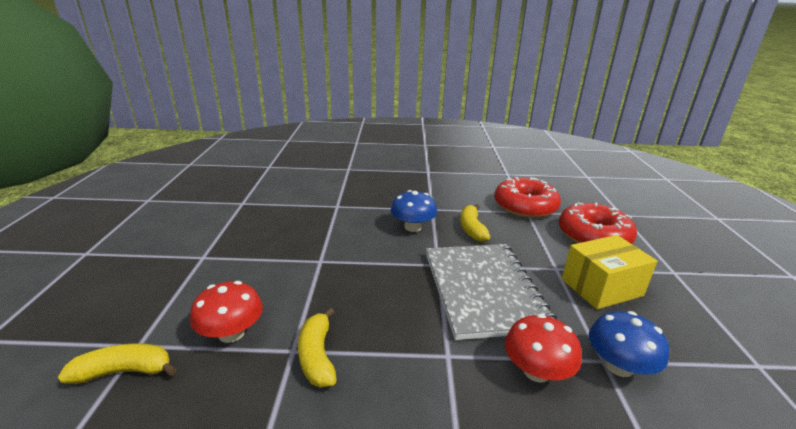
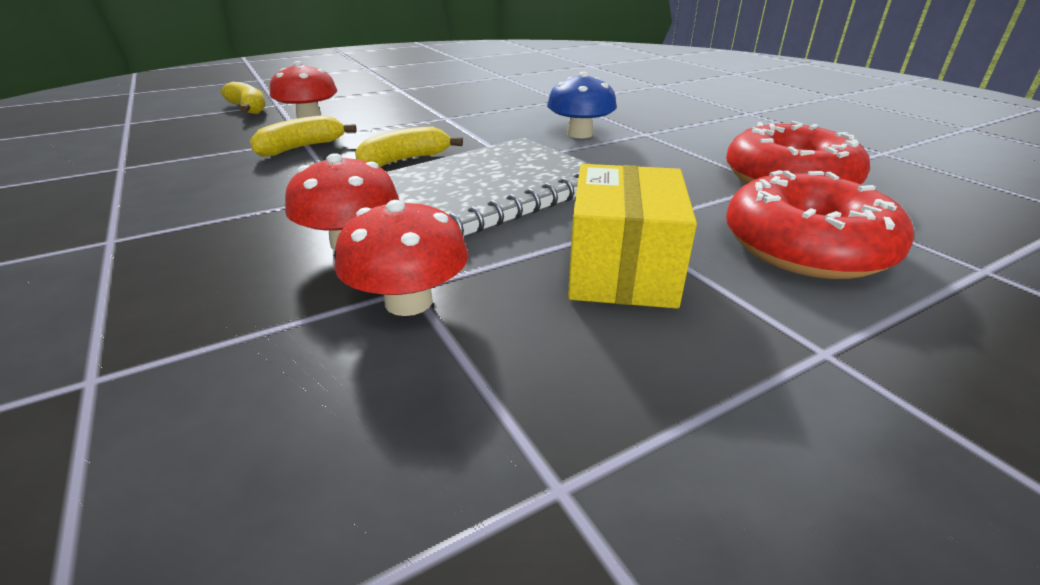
camera: 60 degrees right, 5 degrees up
(472, 229) = (636, 160): yellow banana -> yellow banana (405, 160)
(601, 287) = (622, 270): yellow box -> yellow box turned 60 degrees clockwise
(619, 366) = (408, 302): blue mushroom -> red mushroom

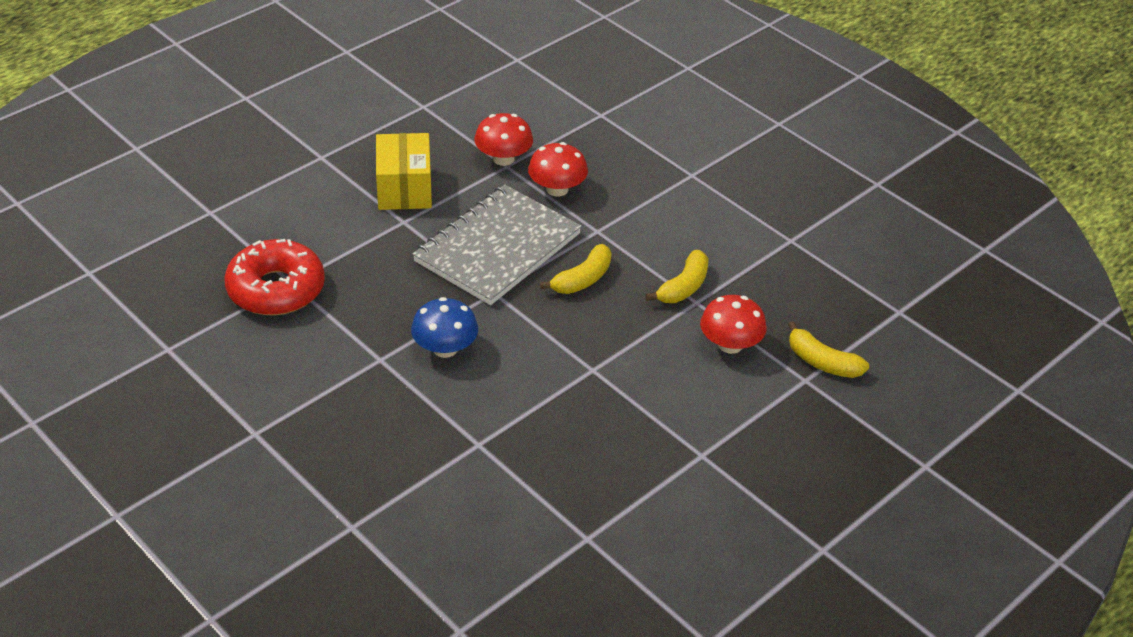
camera: 165 degrees right, 10 degrees up
(806, 247) = (299, 218): red donut -> none

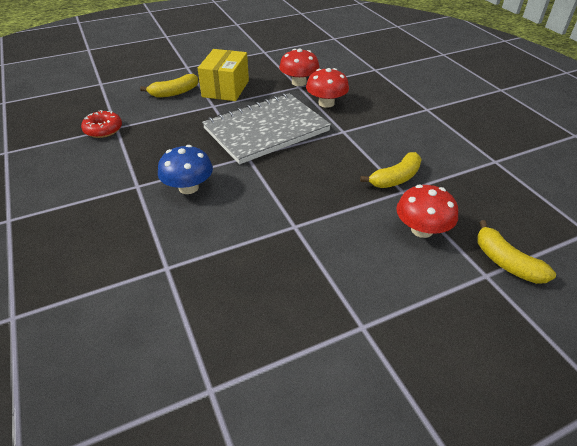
camera: 20 degrees right, 0 degrees up
(276, 289) = (103, 129): red donut -> red donut, size x0.55
(582, 279) = (318, 159): yellow banana -> yellow banana (174, 93)

